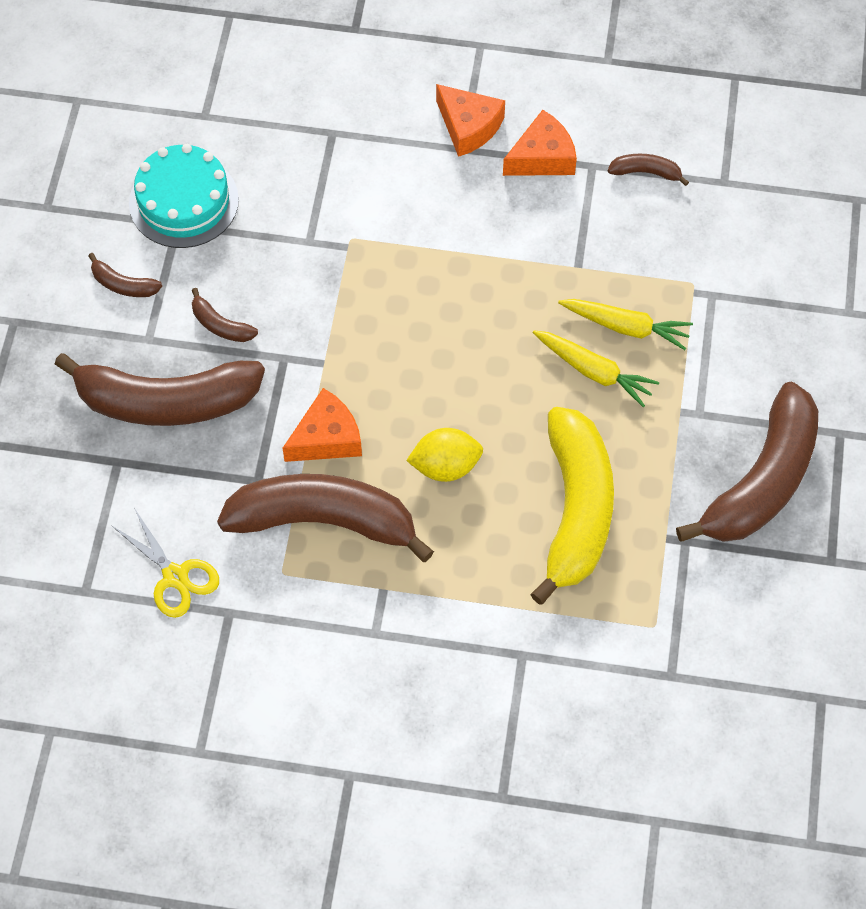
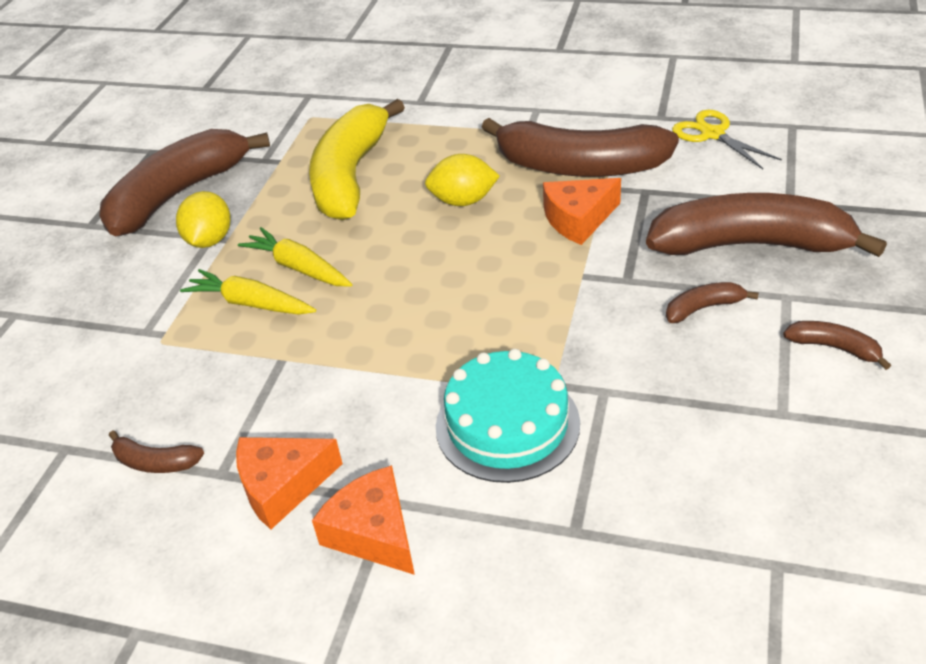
camera: 170 degrees left, 20 degrees down
(184, 201) = (780, 441): turquoise cake -> turquoise cake (507, 425)
(220, 325) = (703, 308): brown banana -> brown banana turned 60 degrees counterclockwise
(698, 409) = (210, 240): none -> yellow lemon

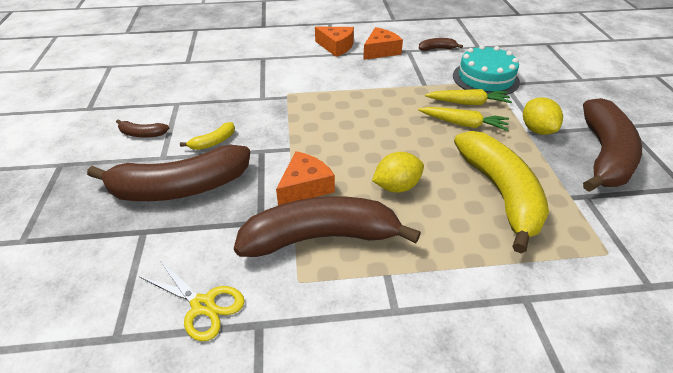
camera: 155 degrees right, 0 degrees up
(507, 425) = (302, 80): turquoise cake -> turquoise cake (485, 78)
(703, 308) = (213, 142): brown banana -> yellow banana

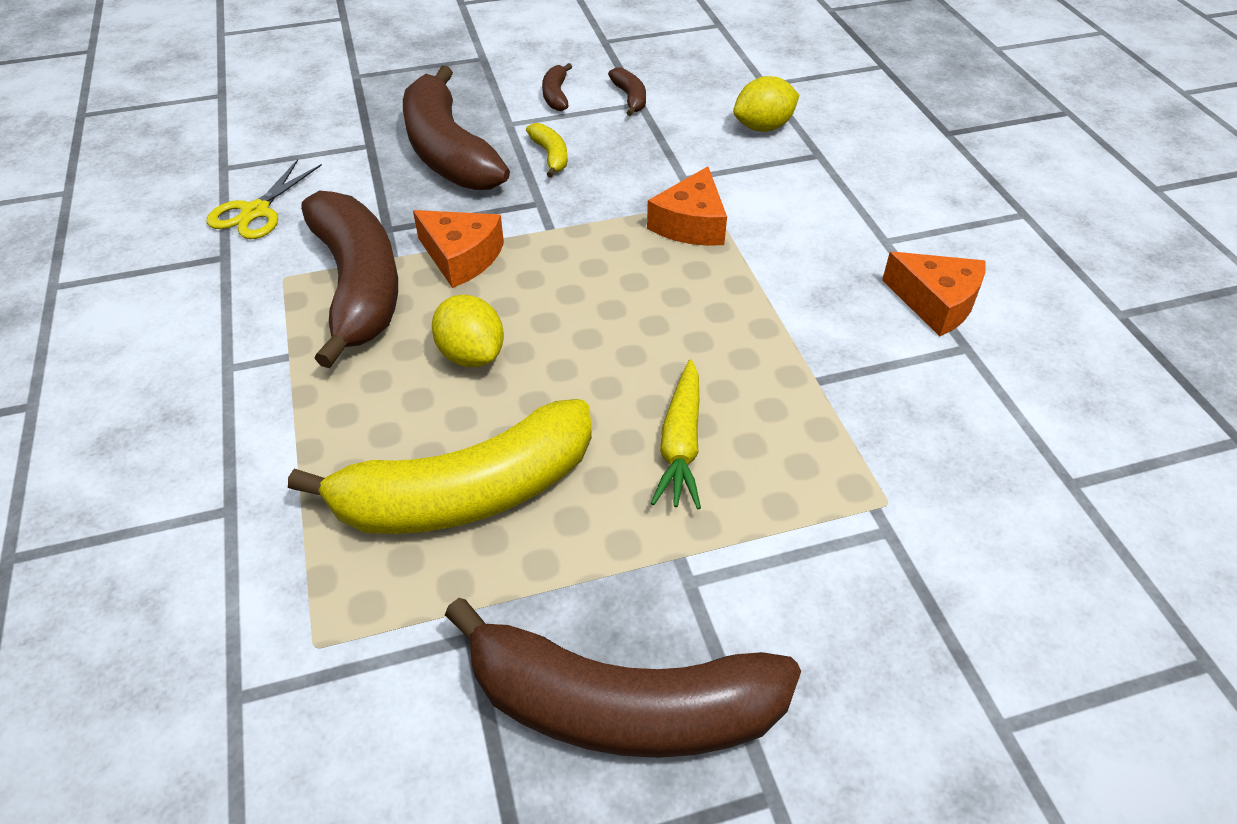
camera: 80 degrees right, 5 degrees up
(213, 142) = (550, 156): yellow banana -> yellow banana turned 150 degrees counterclockwise
(336, 47) = (917, 236): orange cheese -> orange cheese (691, 224)
(437, 49) = (1006, 399): brown banana -> brown banana (630, 98)
(468, 103) = (768, 454): yellow carrot -> none
(485, 78) = (897, 491): turquoise cake -> none
(537, 130) = (695, 577): yellow lemon -> yellow lemon (763, 127)

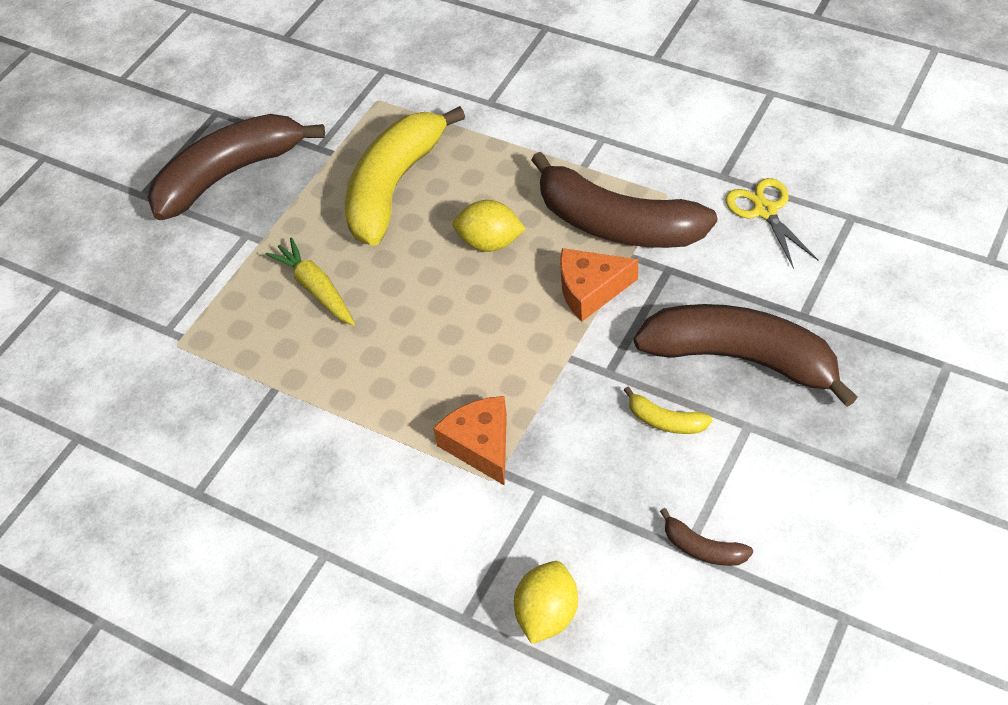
camera: 140 degrees right, 5 degrees up
(556, 95) = (764, 493): brown banana -> none
(936, 303) = (242, 517): orange cheese -> none

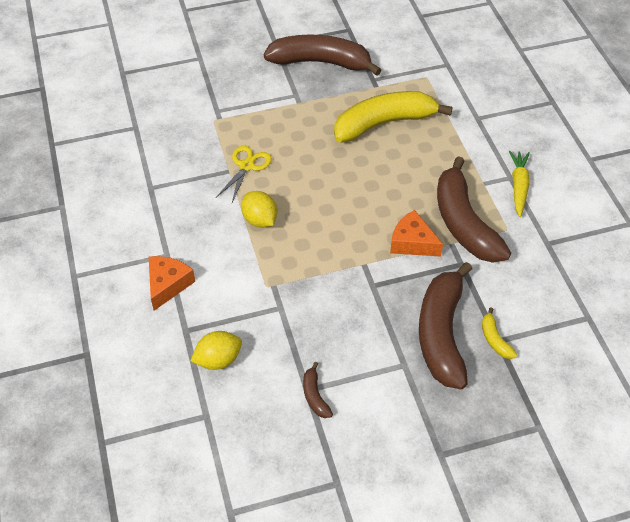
camera: 40 degrees right, 0 degrees up
(315, 289) = (295, 142): yellow carrot -> yellow carrot (518, 186)
(480, 445) = (279, 267): orange cheese -> orange cheese (167, 285)
(490, 243) = (394, 183): yellow lemon -> yellow lemon (260, 220)
(665, 421) = (370, 329): yellow banana -> yellow banana (495, 339)
(741, 358) = (441, 333): brown banana -> brown banana turned 150 degrees counterclockwise
(765, 211) = (546, 277): yellow scissors -> yellow scissors (247, 166)

